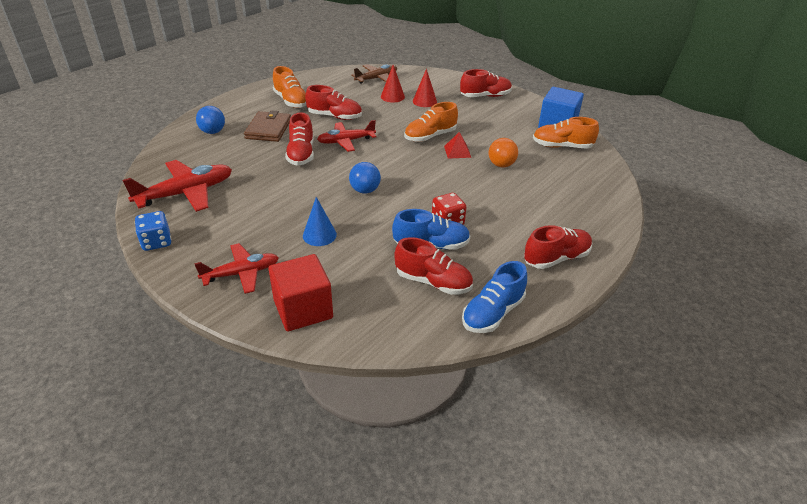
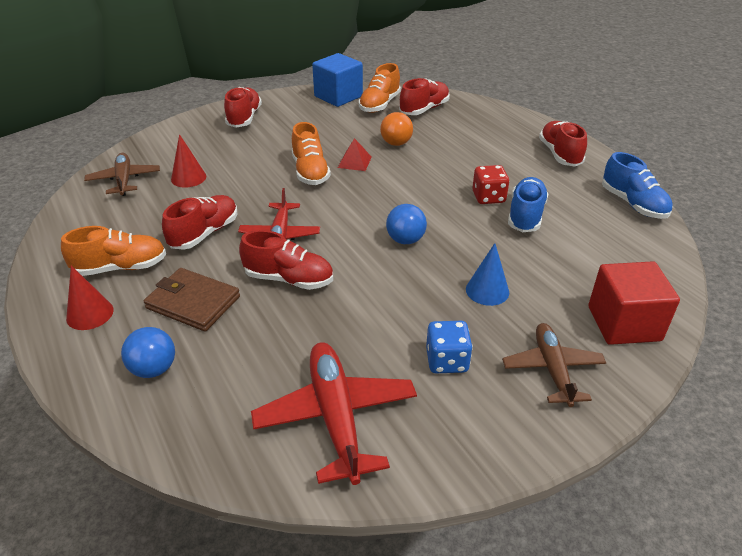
camera: 70 degrees left, 0 degrees up
(156, 242) = (460, 461): blue dice -> blue dice (447, 361)
(242, 273) = (552, 369): red plane -> brown plane
(424, 101) = (222, 158): red cone -> red cone (90, 314)
(433, 282) = (586, 227): red shoe -> red shoe (424, 109)

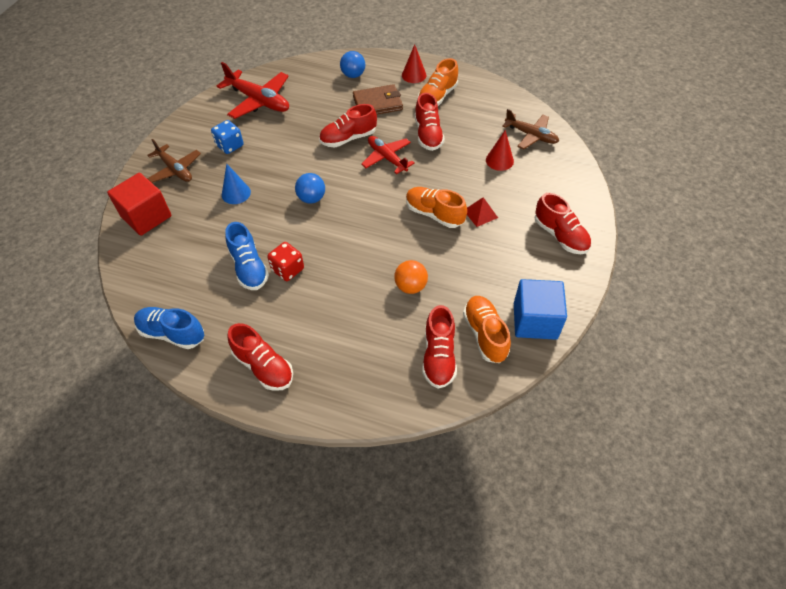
camera: 140 degrees right, 15 degrees up
(354, 162) = (417, 243): red pyramid -> red pyramid (480, 213)

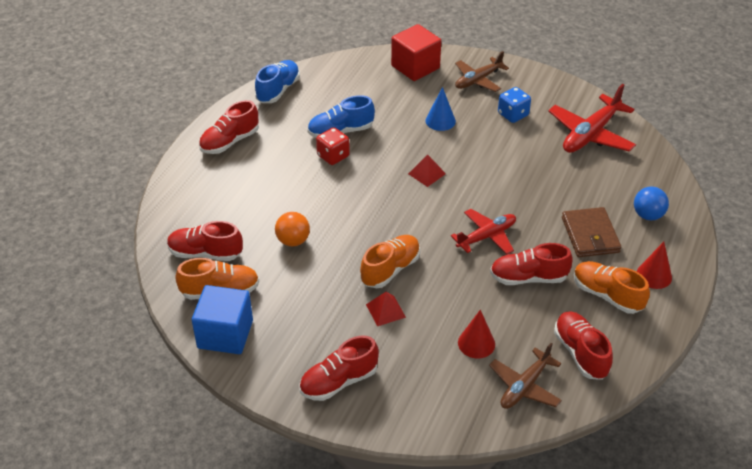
camera: 95 degrees right, 10 degrees down
(311, 198) = (426, 173): blue ball -> red pyramid
(348, 138) = (522, 205): red shoe -> red shoe (580, 353)

